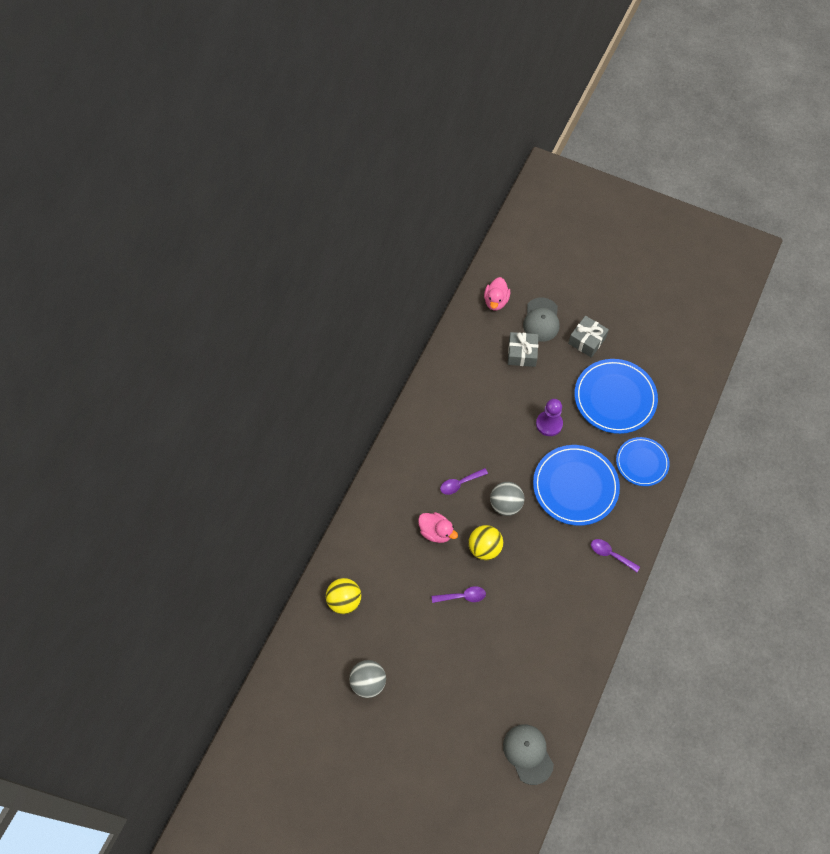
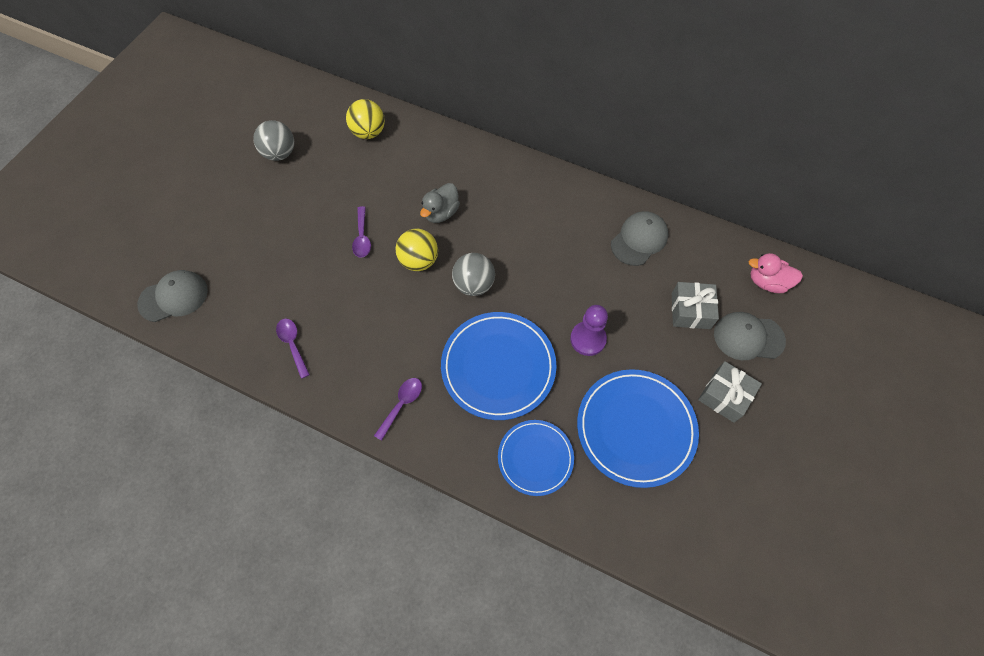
camera: 90 degrees right, 0 degrees up
(436, 532) = (441, 213): pink duck -> grey duck
(460, 382) = (639, 240): none -> grey cap
(460, 483) = (501, 237): purple spoon -> purple spoon (293, 344)

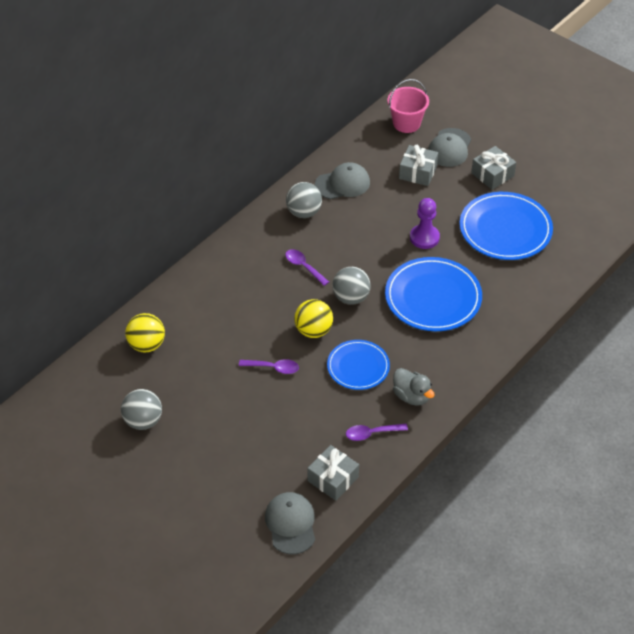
camera: 75 degrees left, 15 degrees down
(230, 321) = (333, 479): none -> grey gift
(401, 404) = (450, 365): purple spoon -> purple spoon (303, 267)
(441, 213) = (267, 306): grey duck -> grey duck (411, 396)
(535, 458) = (514, 291): blue plate -> blue plate (358, 367)
(581, 214) = (304, 212): none -> grey ball
(639, 240) = (342, 184): grey cap -> grey cap turned 105 degrees clockwise
(767, 282) = (406, 123): pink duck -> pink bucket

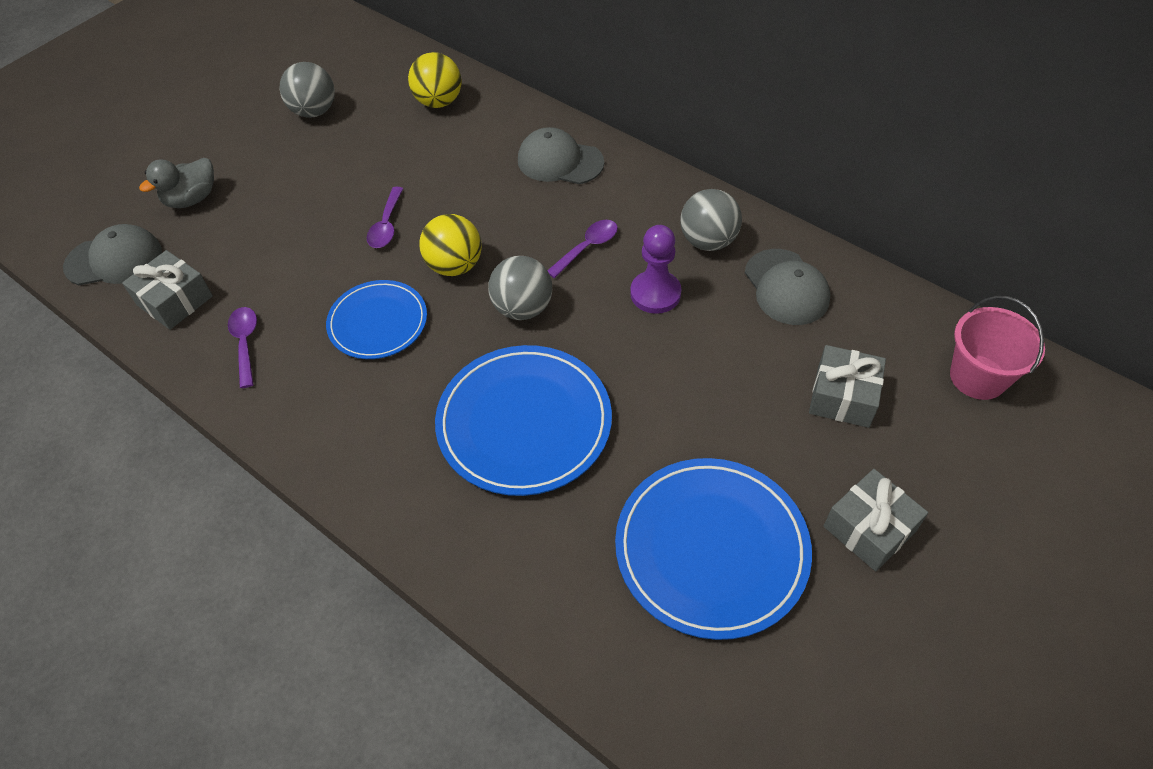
camera: 90 degrees right, 5 degrees up
(411, 396) = (309, 393): grey duck -> grey duck (192, 199)
(424, 238) = (670, 409): purple pawn -> purple pawn (655, 294)
(449, 148) = (928, 450): grey cap -> grey cap (560, 161)

